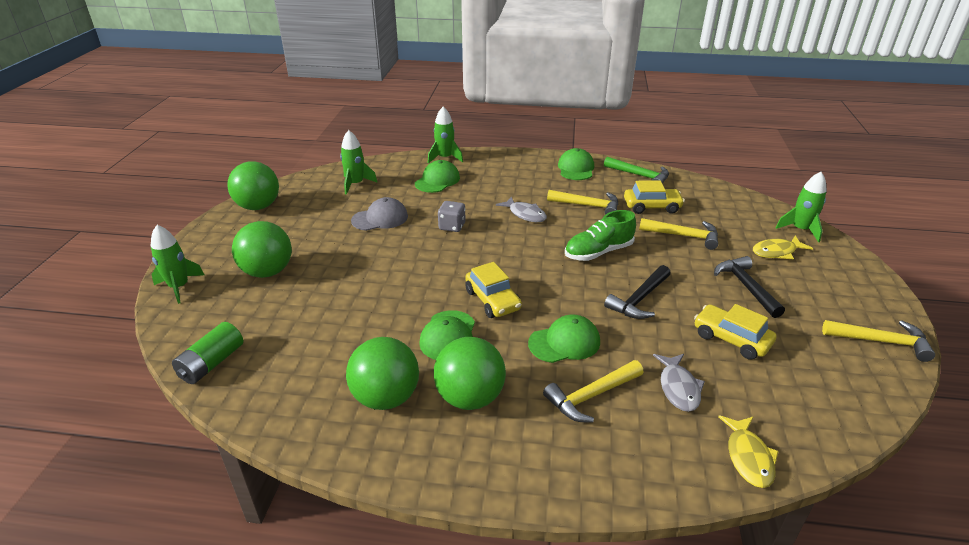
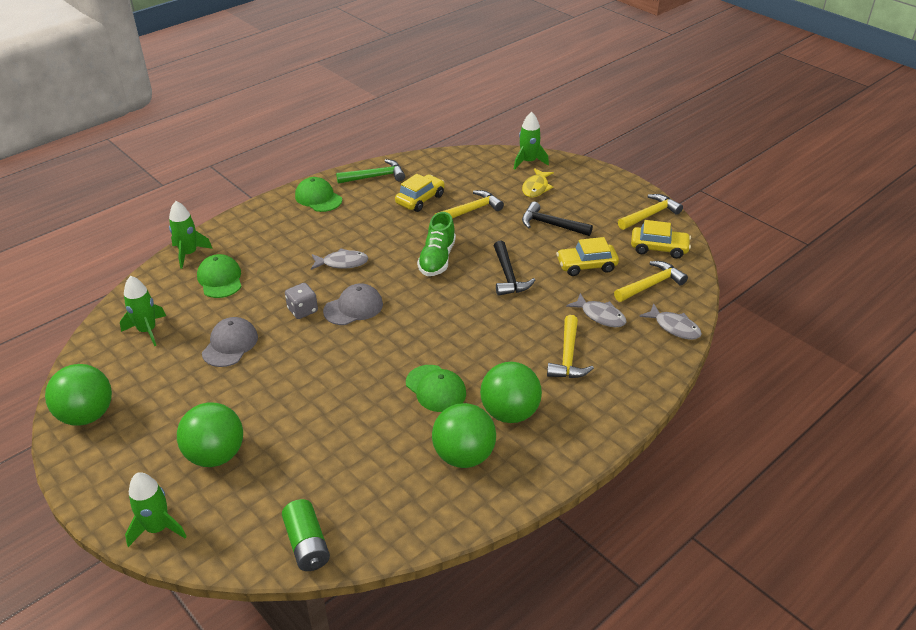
camera: 50 degrees left, 5 degrees up
(485, 245) = (353, 307): none -> grey cap
(492, 300) = (424, 343): yellow car -> yellow car (659, 248)
(564, 342) = (508, 336): green cap -> none
(587, 206) = (376, 226): yellow hammer -> yellow hammer (651, 285)
(748, 457) = (674, 327): yellow fish -> grey fish

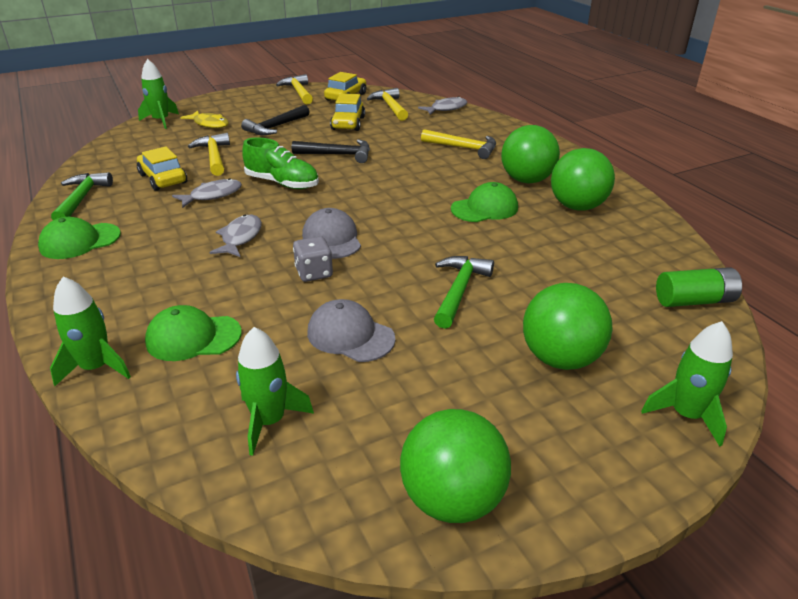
camera: 75 degrees left, 5 degrees down
(294, 390) = (459, 291): none -> green hammer
(600, 316) = (418, 129): grey fish -> grey fish (212, 195)

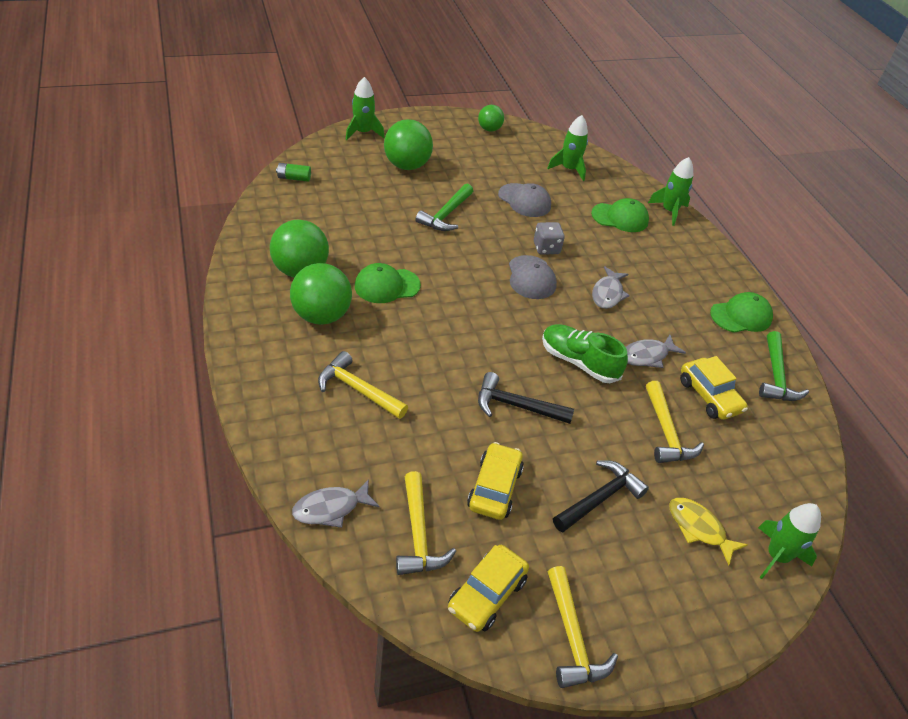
camera: 175 degrees left, 10 degrees up
(452, 499) = (489, 129): green ball -> green ball, size x0.57
(694, 300) = (294, 178): green battery -> green battery, size x0.65

